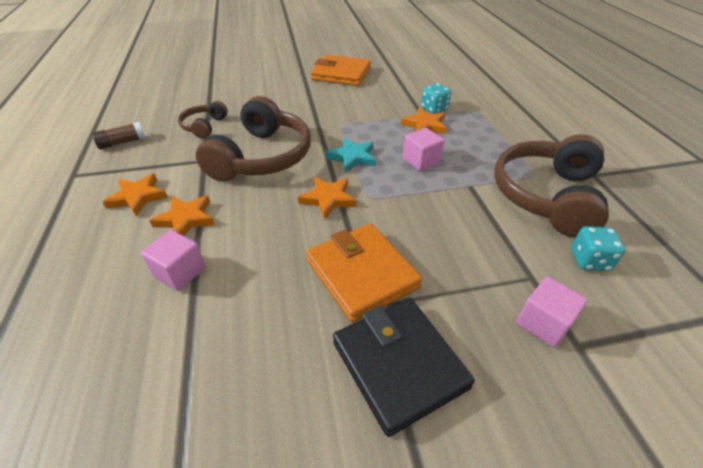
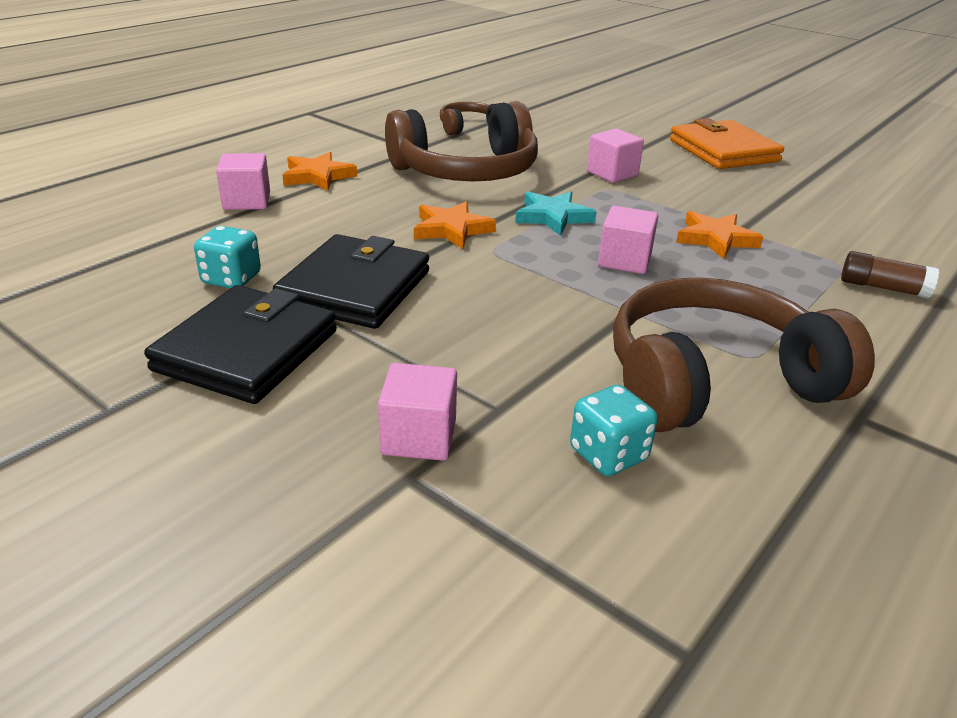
camera: 50 degrees right, 10 degrees down
(122, 142) = (382, 109): brown glue stick -> brown glue stick (883, 288)
(138, 197) = (318, 146): orange star -> none
(326, 115) = (612, 173): none -> pink cube
(362, 274) = (355, 288): orange wallet -> black wallet
(434, 109) = (773, 233): turquoise dice -> turquoise dice (231, 279)

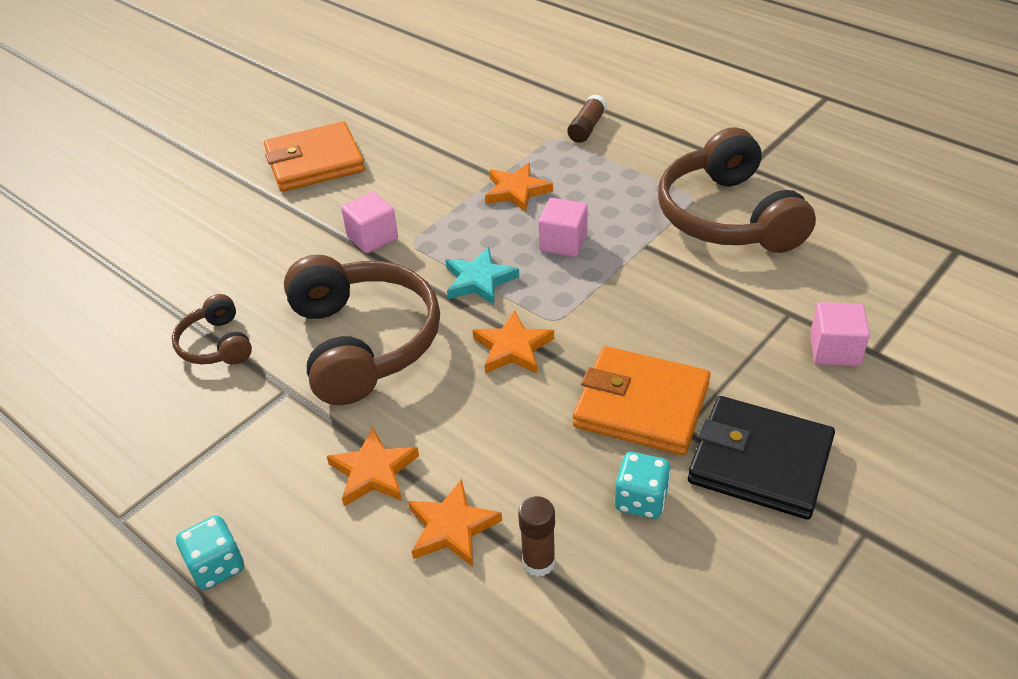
camera: 85 degrees left, 10 degrees up
(191, 231) = (538, 562): none -> brown glue stick
(247, 201) = (452, 527): pink cube -> orange star
(355, 288) = (641, 405): black wallet -> orange wallet
(608, 454) = (820, 267): turquoise dice -> turquoise dice (217, 566)

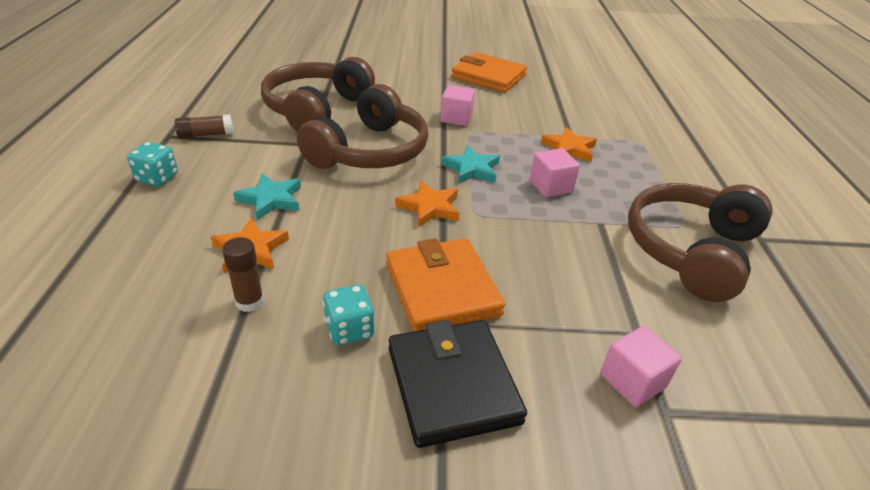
camera: 45 degrees right, 5 degrees down
(216, 344) = (316, 109): brown headphones -> brown headphones, size x2.02
(373, 471) = (271, 199): orange star -> turquoise star
(587, 128) = (671, 149): brown glue stick -> brown glue stick (206, 135)

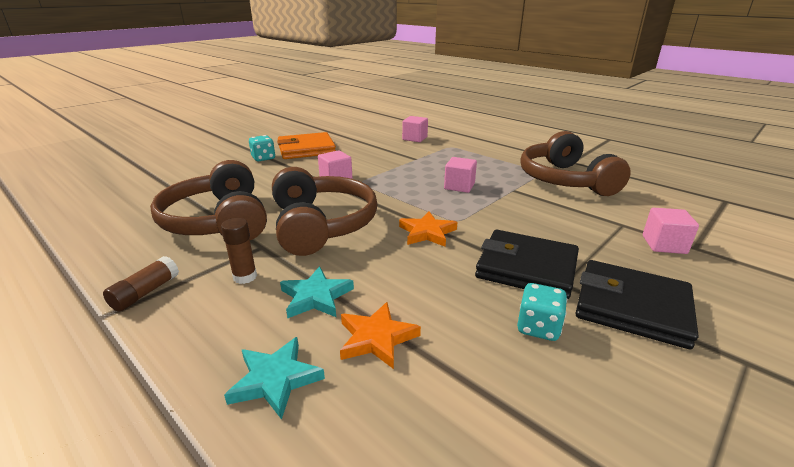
camera: 45 degrees left, 10 degrees down
(157, 178) = (166, 355): turquoise dice -> turquoise dice (263, 158)
(250, 302) = (453, 369): brown glue stick -> brown glue stick (245, 277)
(442, 289) = (526, 268): orange wallet -> black wallet
(471, 169) = (404, 200): turquoise star -> turquoise star (275, 380)
(569, 148) = (428, 165): orange star -> none
(619, 113) = (415, 138): none -> pink cube

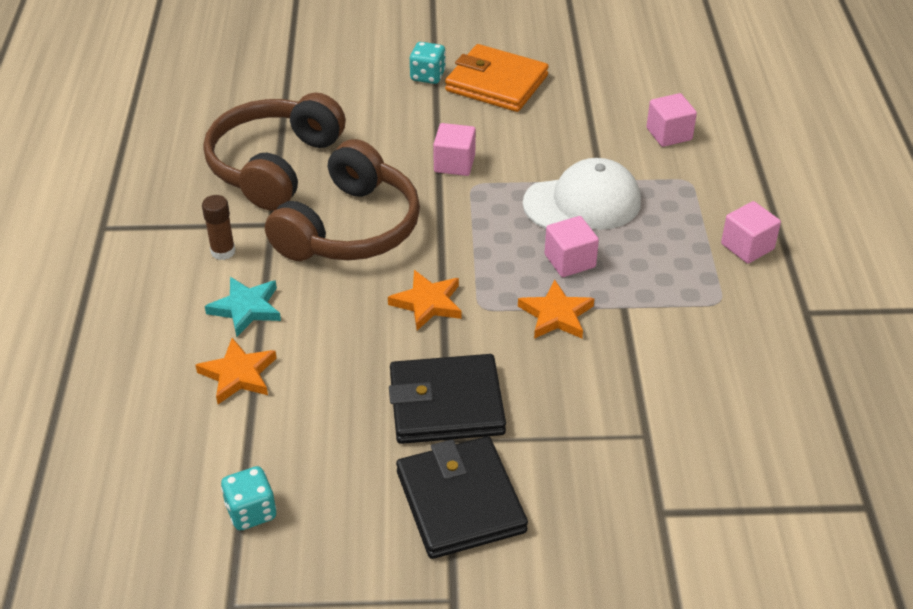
camera: 45 degrees right, 15 degrees up
(145, 292) = (147, 222): brown glue stick -> none
(275, 380) = (146, 357): turquoise star -> none
(424, 168) = (582, 202): none -> white cap
(494, 205) = (556, 315): none -> orange star
(526, 268) = (446, 404): black wallet -> black wallet turned 75 degrees counterclockwise
(538, 327) = (356, 455): turquoise dice -> turquoise dice (251, 512)
(565, 180) = (721, 335): brown headphones -> none
(664, 244) = (634, 485): pink cube -> pink cube (747, 246)

